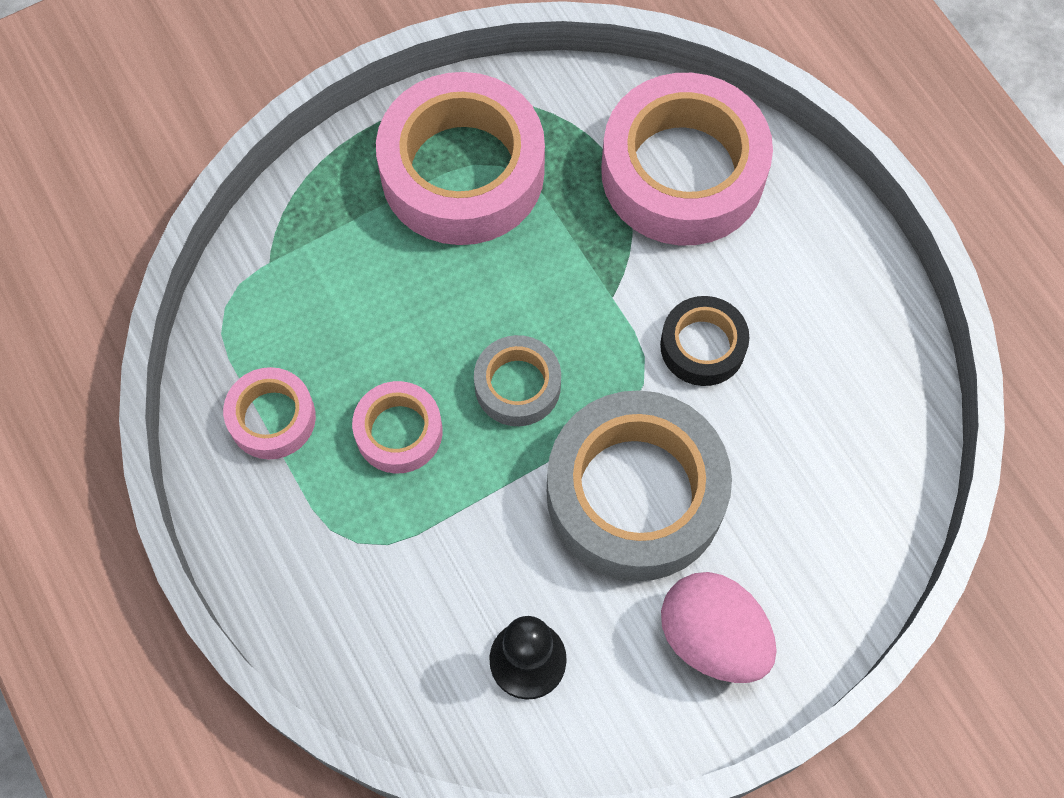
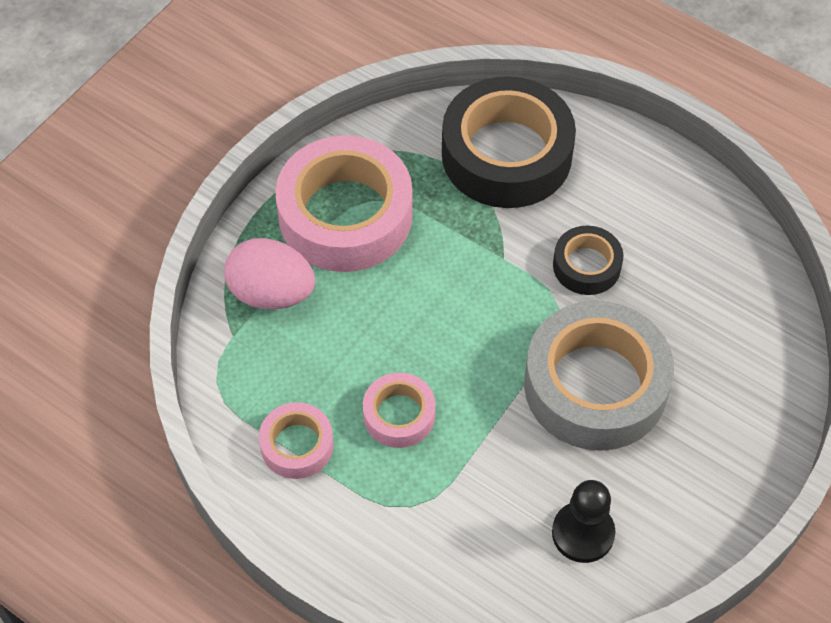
camera: 25 degrees left, 10 degrees down
(517, 385) = (469, 347): grey tape -> none
(682, 172) = (506, 154): pink tape -> black tape
(713, 638) = (704, 459): pink egg -> pink egg (271, 293)

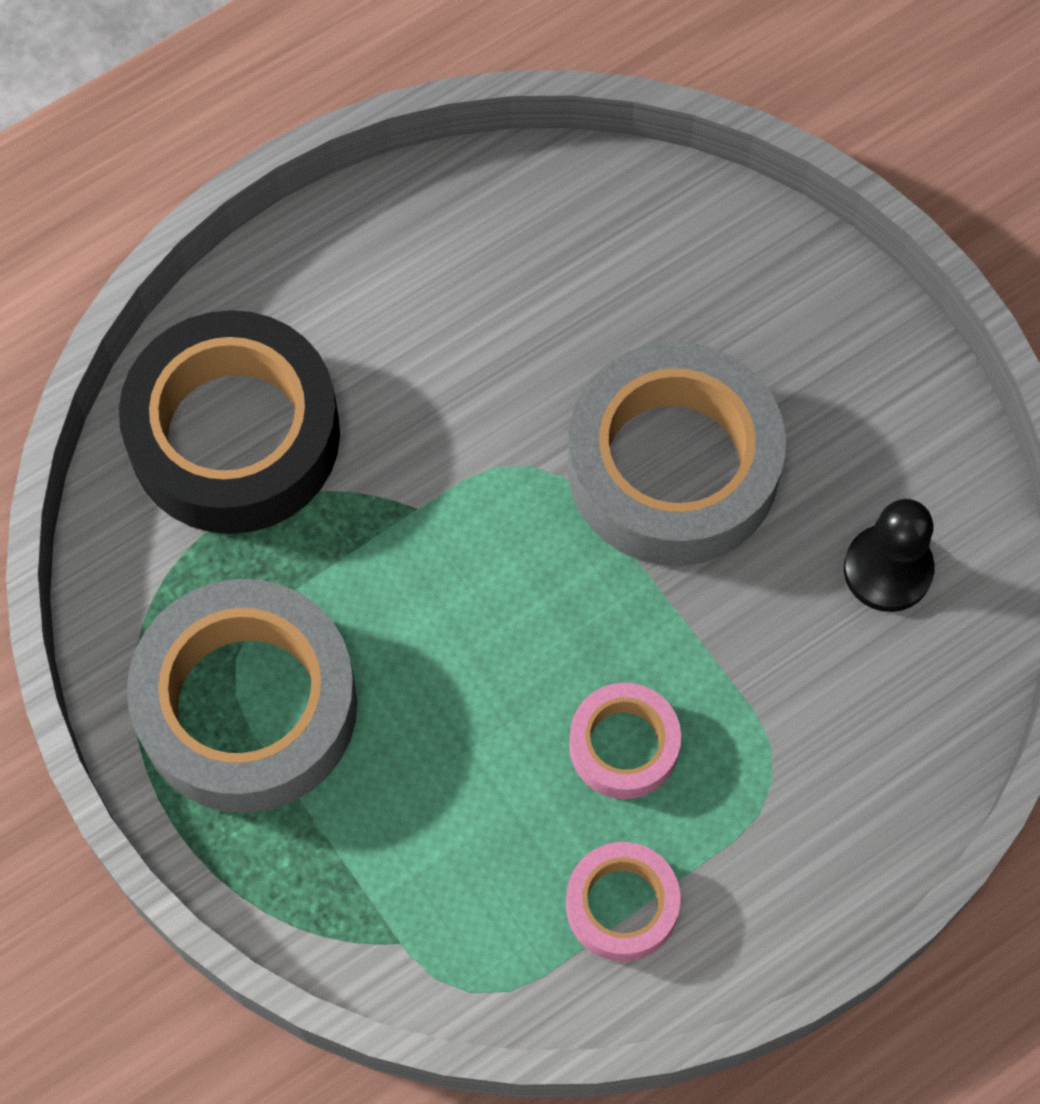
camera: 70 degrees left, 10 degrees up
(271, 293) = (345, 861): pink egg -> none
(345, 215) = (247, 706): pink tape -> grey tape
(586, 266) = (475, 402): black tape -> none

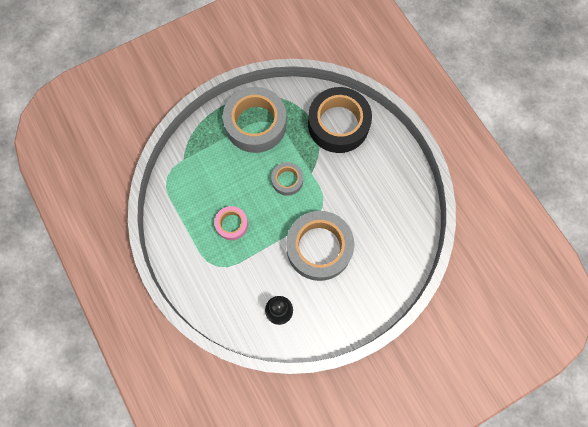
camera: 95 degrees right, 5 degrees up
(451, 582) = (287, 180): none -> grey tape
(622, 905) = (185, 219): pink tape -> none

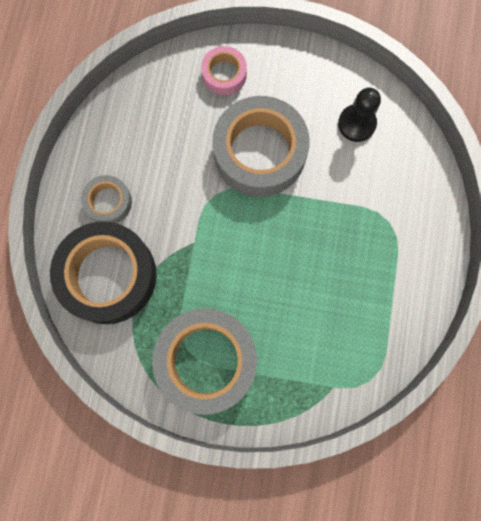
camera: 140 degrees left, 5 degrees up
(232, 224) = (336, 256): pink tape -> pink tape (224, 74)
(287, 180) = (229, 256): grey tape -> grey tape (108, 202)

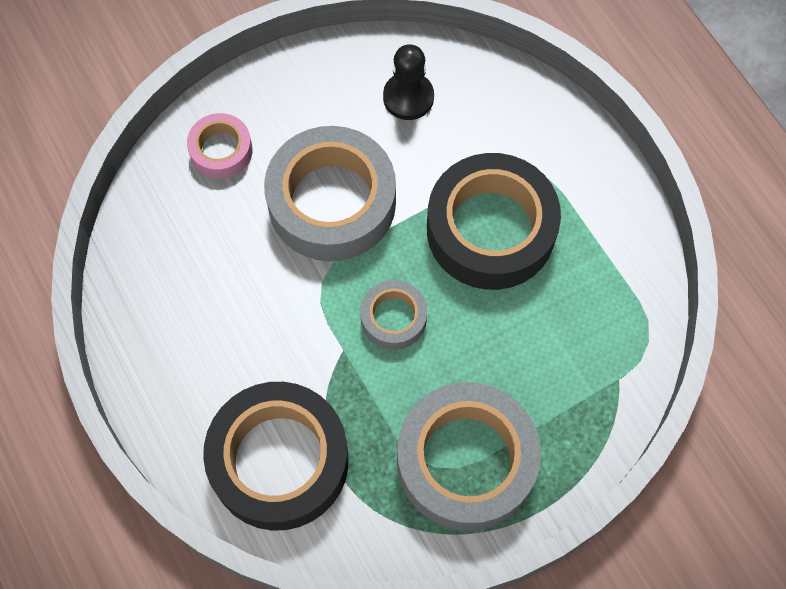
camera: 40 degrees left, 10 degrees down
(108, 202) = (209, 382): grey tape -> grey tape (393, 318)
(336, 240) = (490, 229): none -> black tape

